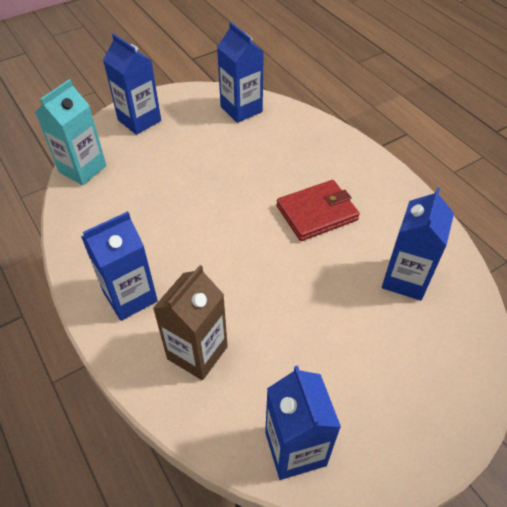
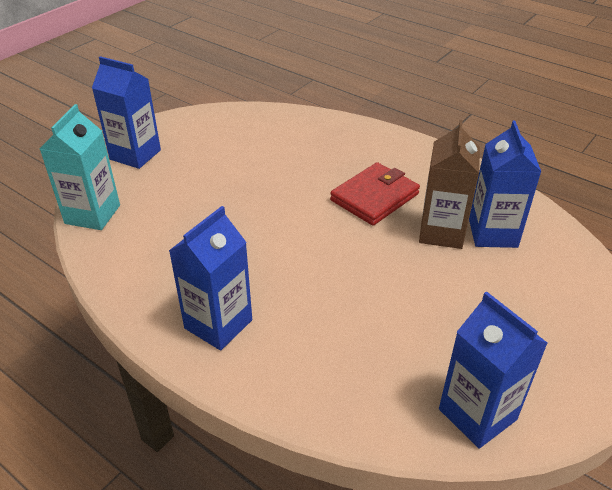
camera: 20 degrees left, 10 degrees down
(197, 352) = (324, 356): brown carton -> brown carton (441, 232)
(241, 109) = (244, 123): blue carton -> none

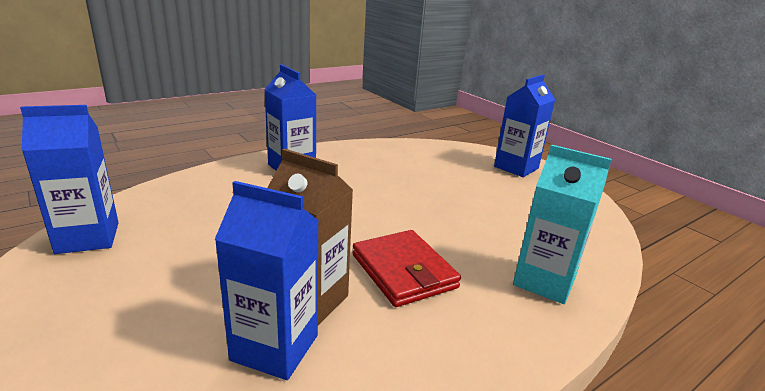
camera: 105 degrees right, 15 degrees down
(92, 214) = (437, 147): turquoise carton -> turquoise carton (544, 281)

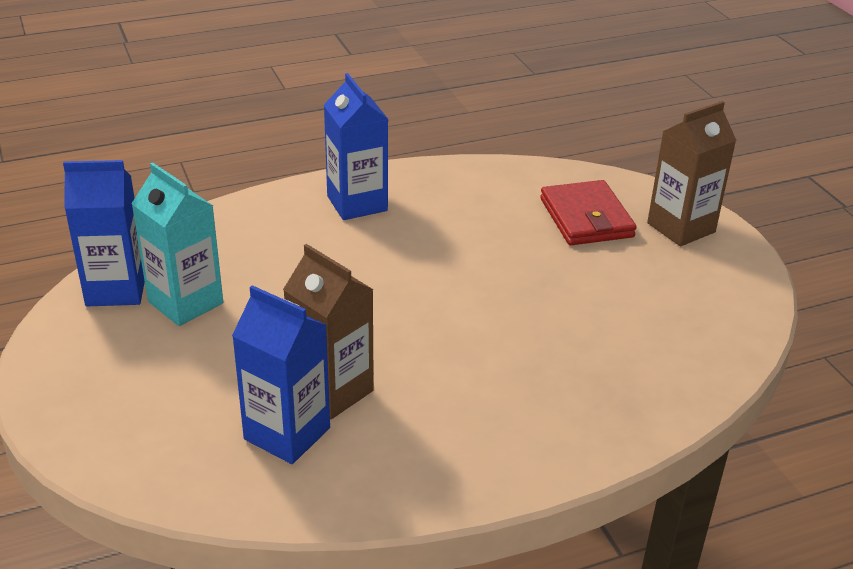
camera: 15 degrees right, 10 degrees up
(403, 271) = (445, 370): red wallet -> red wallet (586, 218)
(516, 167) = (681, 228): blue carton -> brown carton
(544, 281) = (606, 403): turquoise carton -> turquoise carton (185, 302)

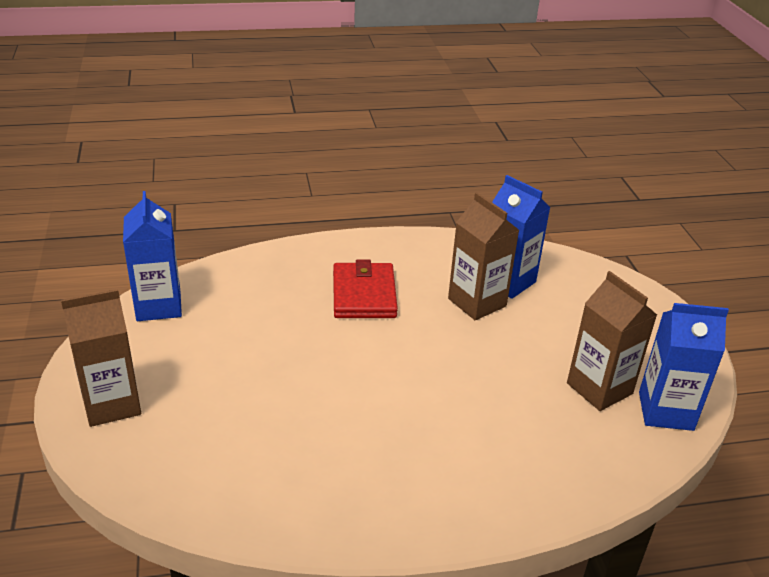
camera: 170 degrees left, 0 degrees up
(185, 302) = (599, 388): turquoise carton -> brown carton
(357, 203) = (437, 488): blue carton -> blue carton (158, 306)
(586, 218) = (198, 430): red wallet -> red wallet (364, 294)

